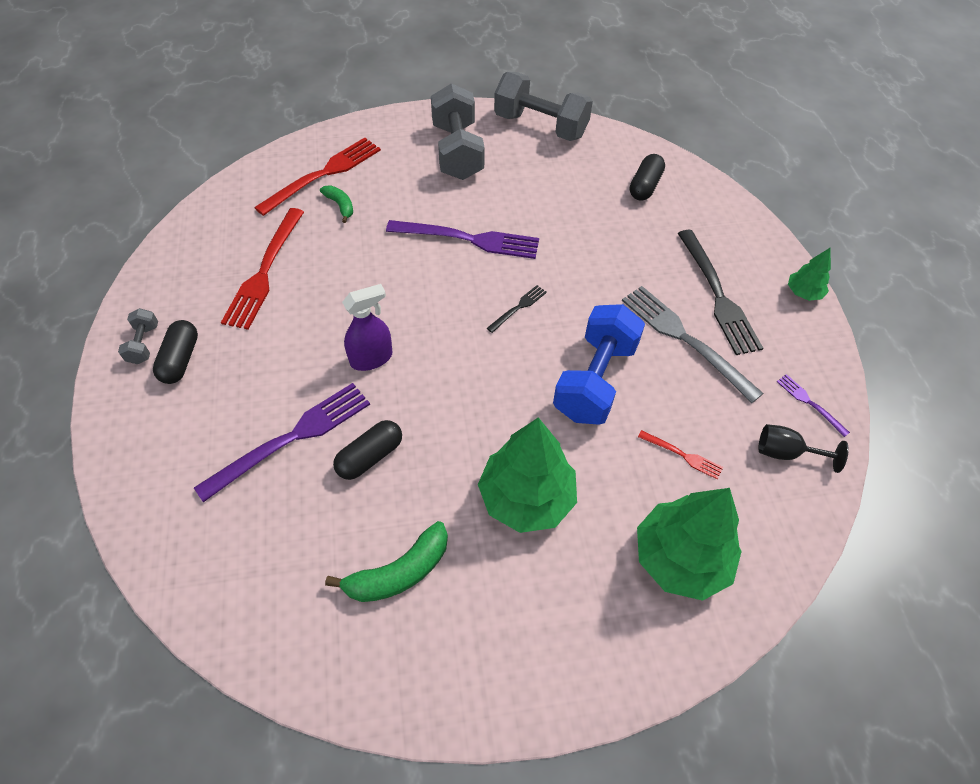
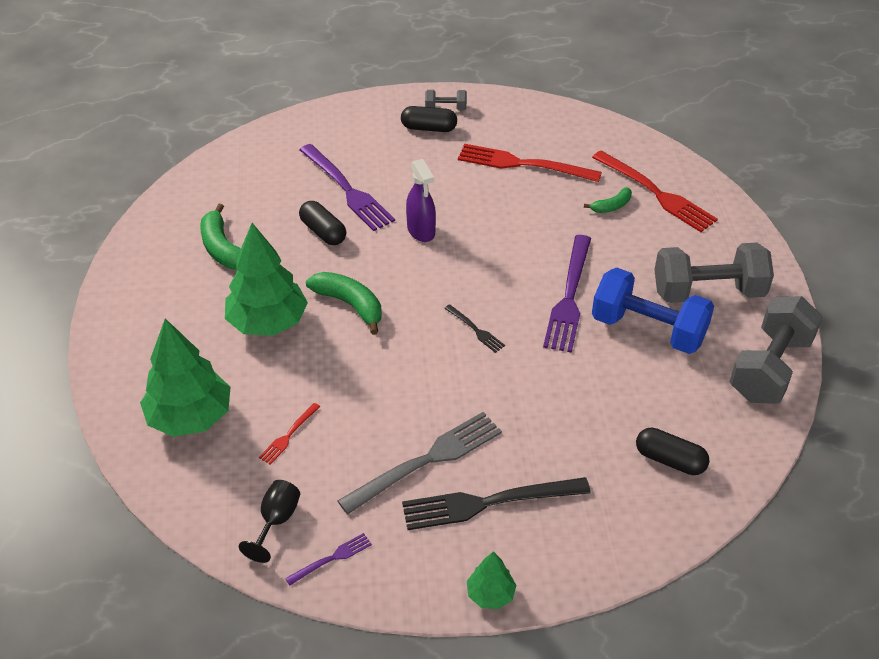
camera: 95 degrees right, 10 degrees down
(491, 417) = (350, 304): none -> green banana
(595, 380) = (382, 380): blue dumbbell -> blue dumbbell (648, 329)

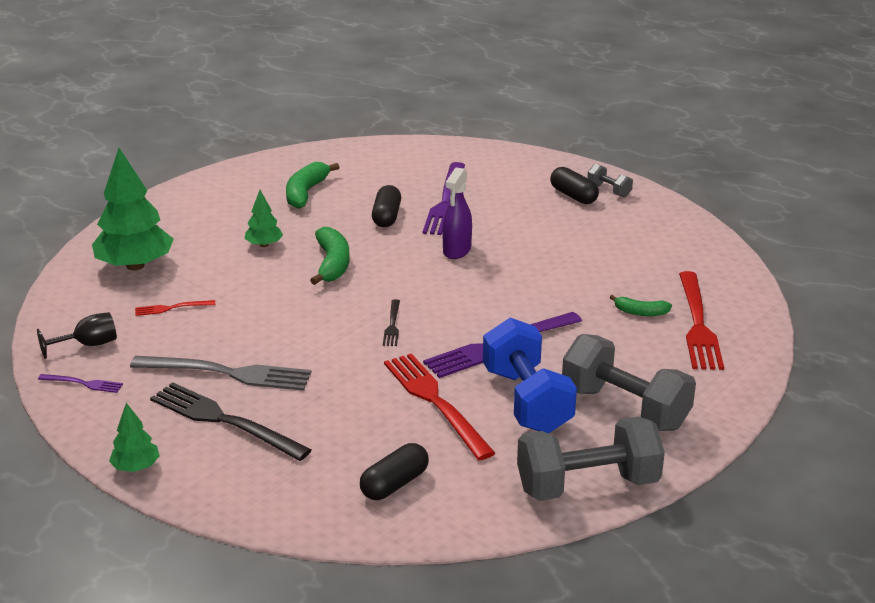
camera: 45 degrees right, 15 degrees down
(268, 322) = (264, 245): green tree -> green tree, size x0.49
(521, 164) = (610, 251): red fork -> red fork (434, 401)
(670, 460) = (394, 484): black capsule -> black capsule turned 60 degrees clockwise

